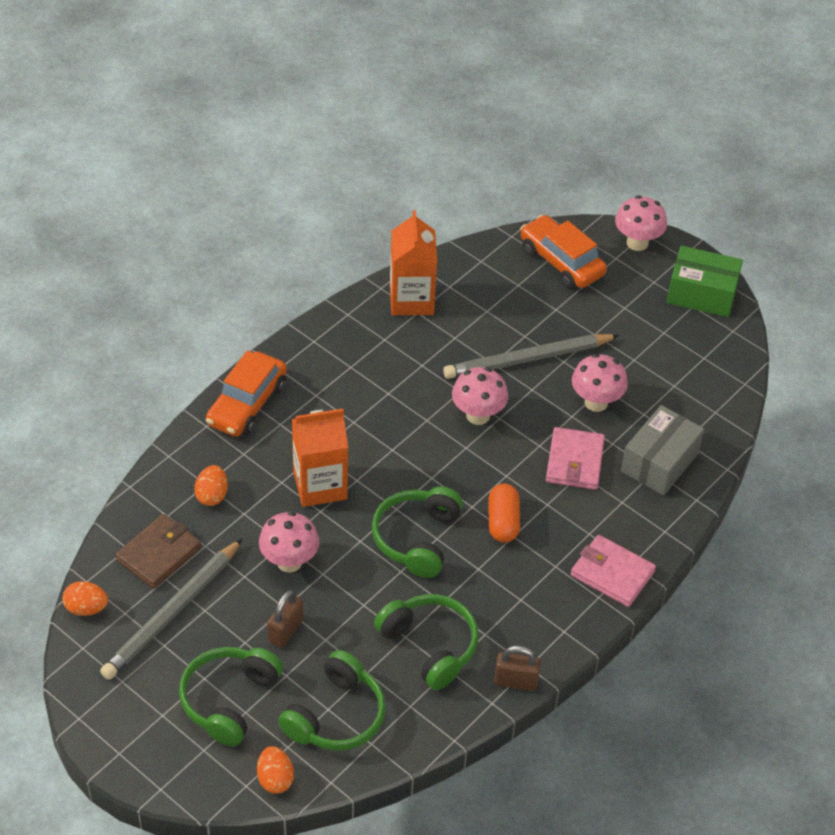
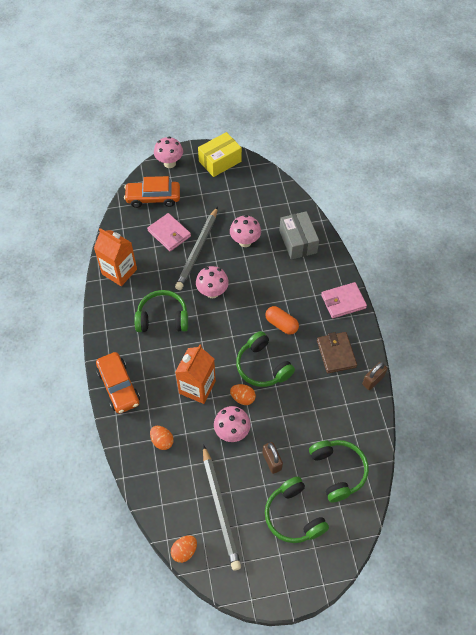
camera: 50 degrees left, 10 degrees up
(159, 554) = (178, 491): brown wallet -> brown wallet (336, 353)
(275, 779) = (355, 524): orange egg -> orange egg (243, 398)
(430, 646) = (327, 403): green headphones -> green headphones (162, 318)
(574, 461) = (271, 273): pink wallet -> pink wallet (169, 233)
(701, 294) = (220, 161): green box -> yellow box

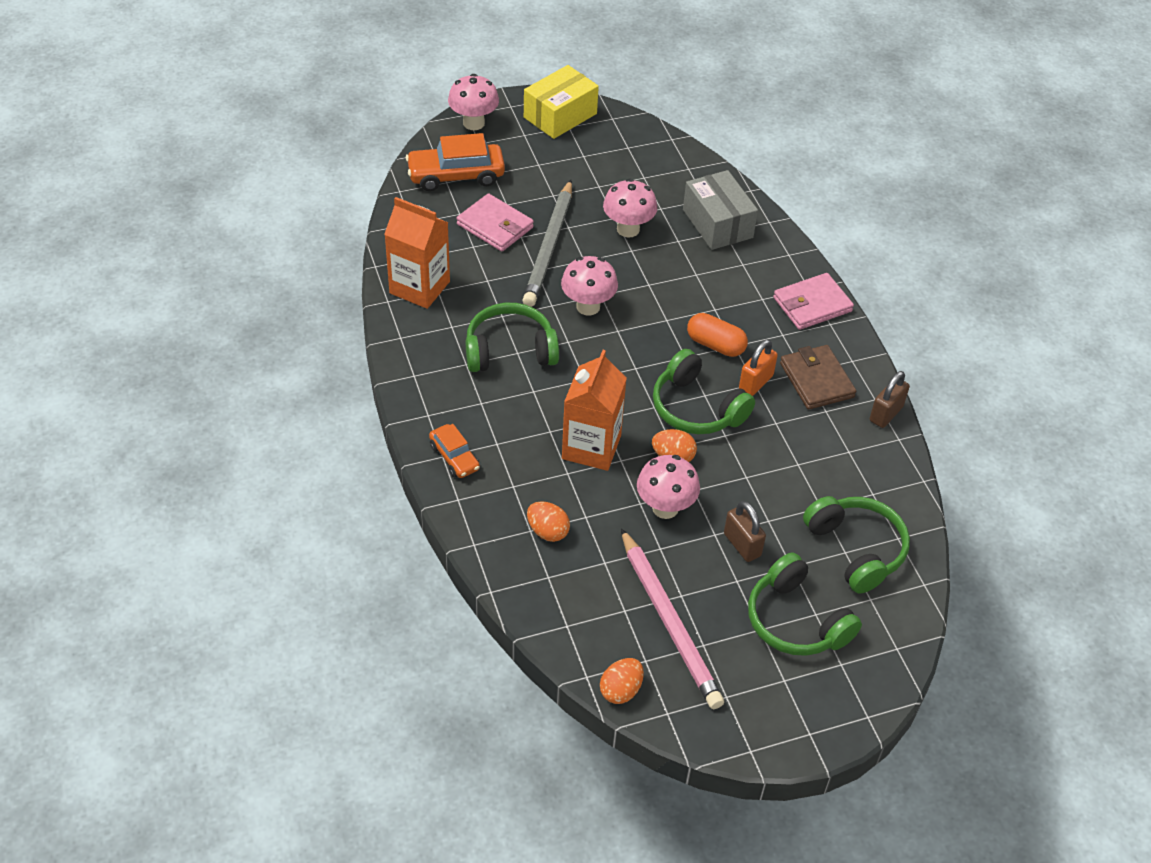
camera: 10 degrees left, 10 degrees down
(119, 386) = (454, 457): orange car -> orange car, size x0.57
(220, 508) = (669, 622): grey pencil -> pink pencil
(300, 352) = (755, 382): none -> orange padlock

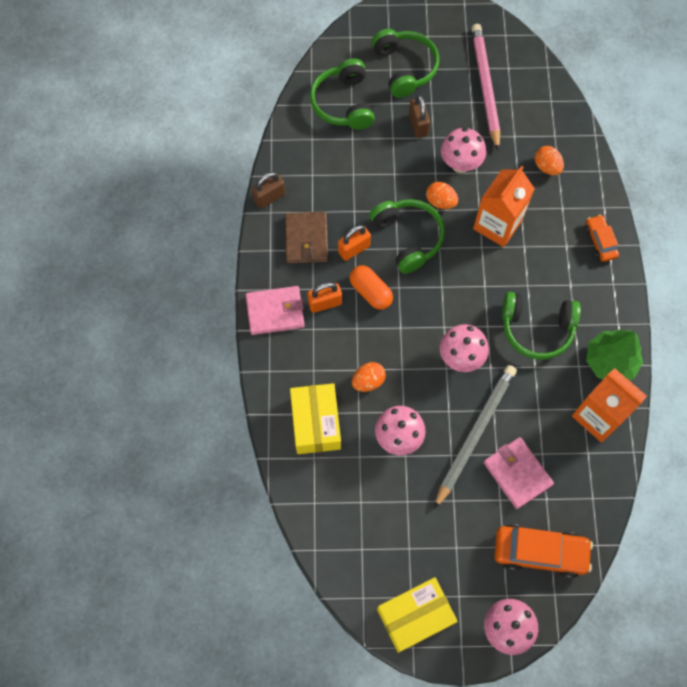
camera: 160 degrees left, 20 degrees up
(416, 337) = (610, 362): none -> green tree
(621, 690) = (529, 54): orange egg -> orange egg (368, 381)
(717, 223) = (316, 423): grey box -> yellow box
(761, 324) = (325, 303): none -> orange padlock

